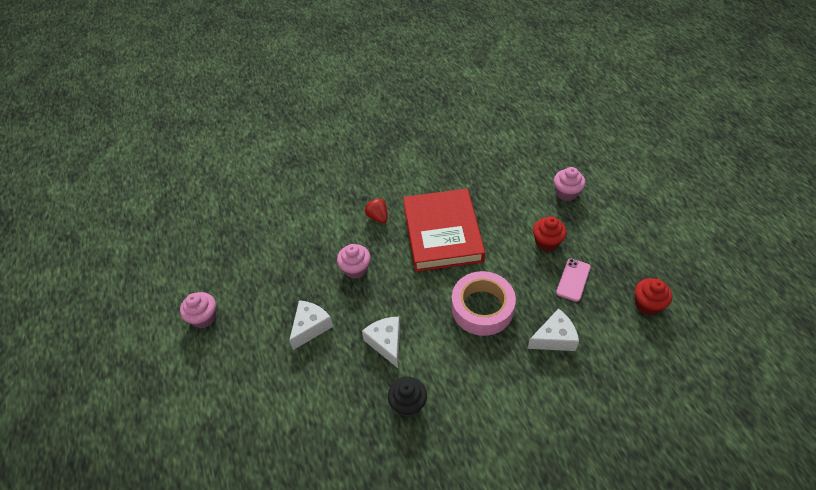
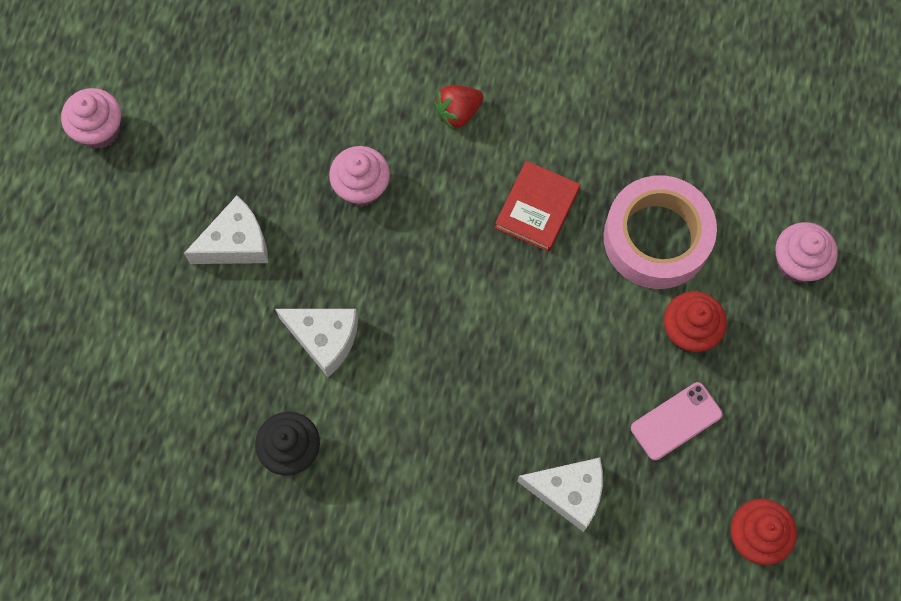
camera: 30 degrees right, 20 degrees up
(377, 217) = (458, 113): red strawberry -> red strawberry turned 120 degrees counterclockwise
(386, 343) = (324, 339): white cheese -> white cheese turned 105 degrees clockwise
(442, 233) = (537, 208): red book -> red book, size x0.47
(482, 308) = (501, 375): pink tape -> pink tape (656, 238)

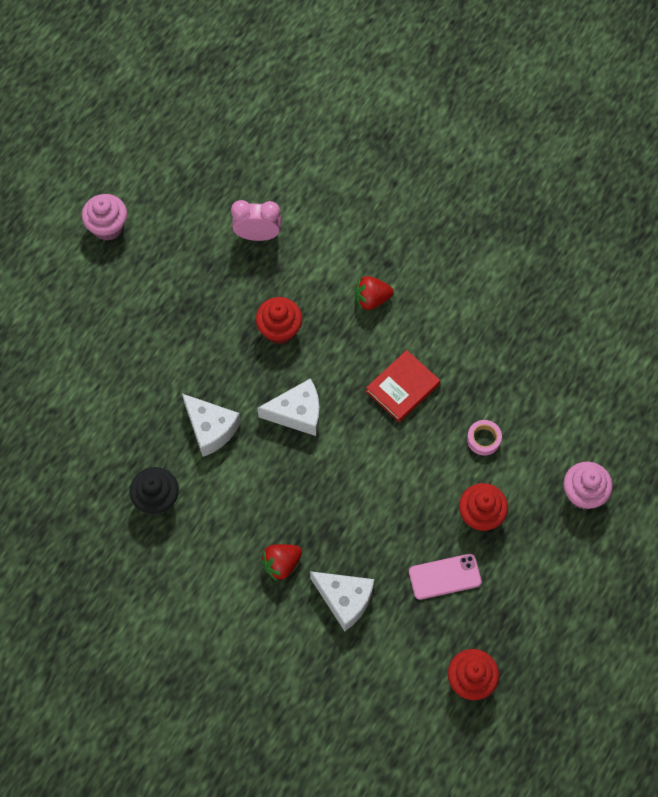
camera: 20 degrees right, 5 degrees down
(236, 243) = (174, 339): white cheese -> white cheese (297, 413)
(290, 80) = (257, 235): none -> pink clock
(361, 187) = (279, 329): pink cupcake -> red cupcake
(475, 476) = (281, 564): none -> red strawberry
(656, 238) = (483, 439): pink tape -> pink tape, size x0.40

